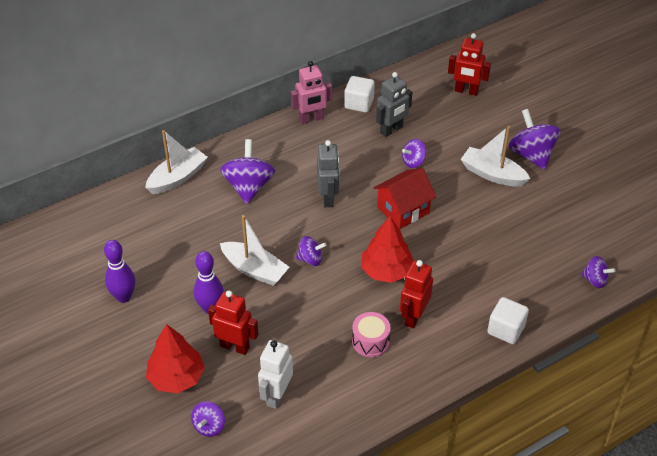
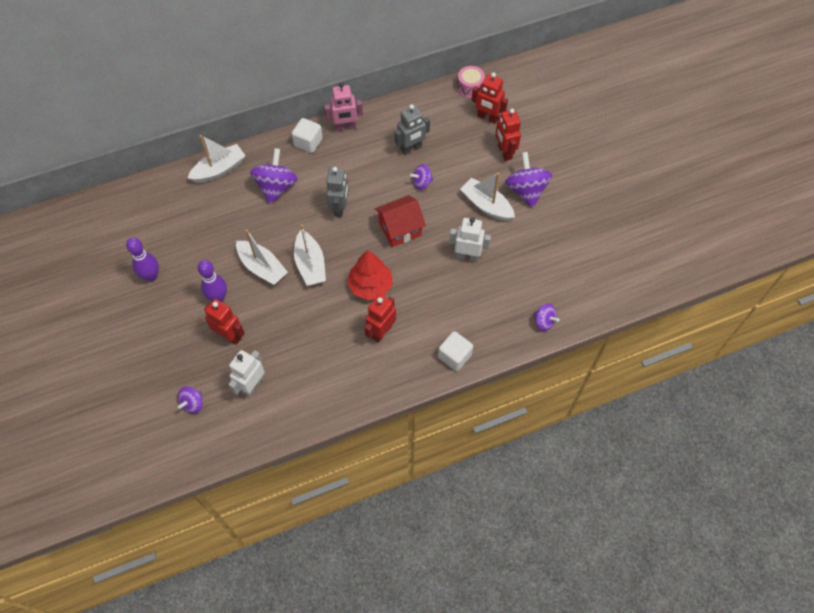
camera: 10 degrees right, 15 degrees up
(176, 377) = (177, 356): red tree -> none
(310, 259) = (310, 265): purple spinning top -> white boat
(359, 103) = (390, 117): white cube -> white cube (308, 142)
(370, 342) = (340, 349): pink drum -> pink drum (470, 88)
(487, 226) = (467, 256): none -> white robot
(495, 121) = (504, 152): none -> red robot

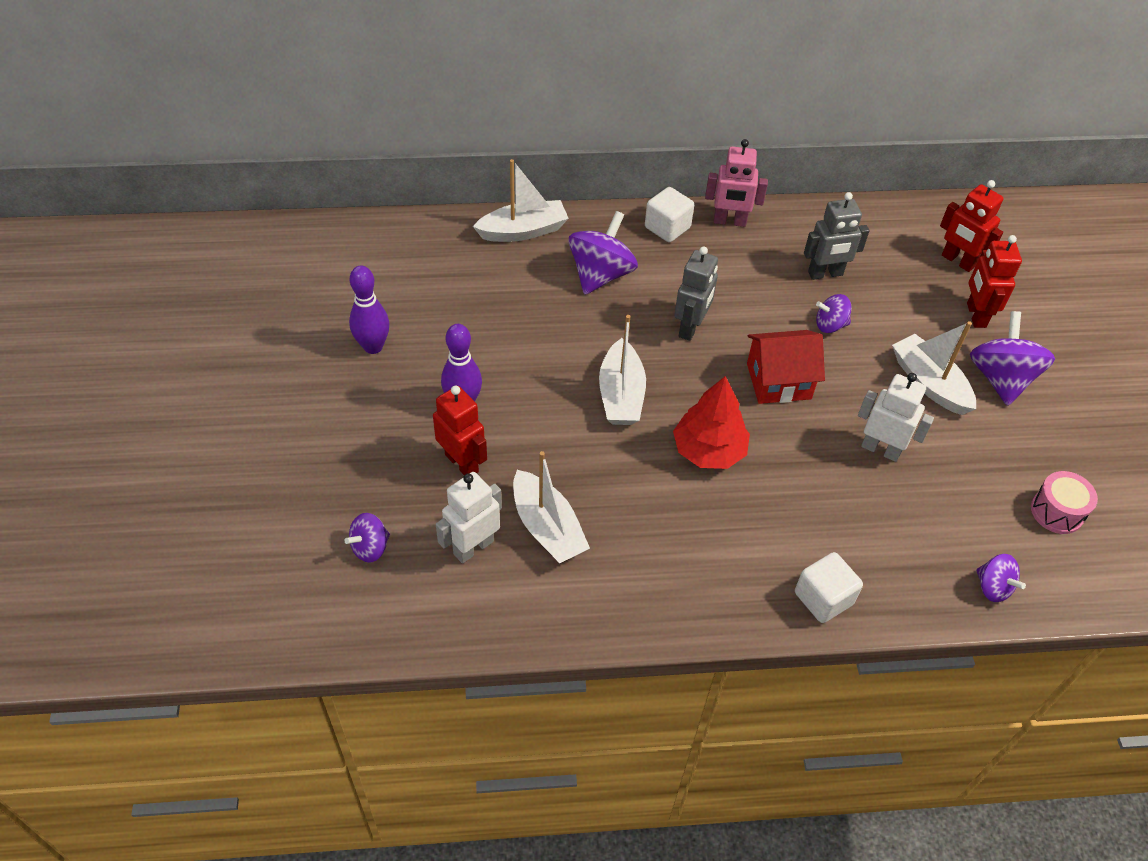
camera: 15 degrees right, 10 degrees down
(262, 267) = (544, 379): white boat -> white boat (547, 528)
(381, 332) = (708, 525): red robot -> none
(470, 88) = (938, 215): pink drum -> pink drum (1057, 512)

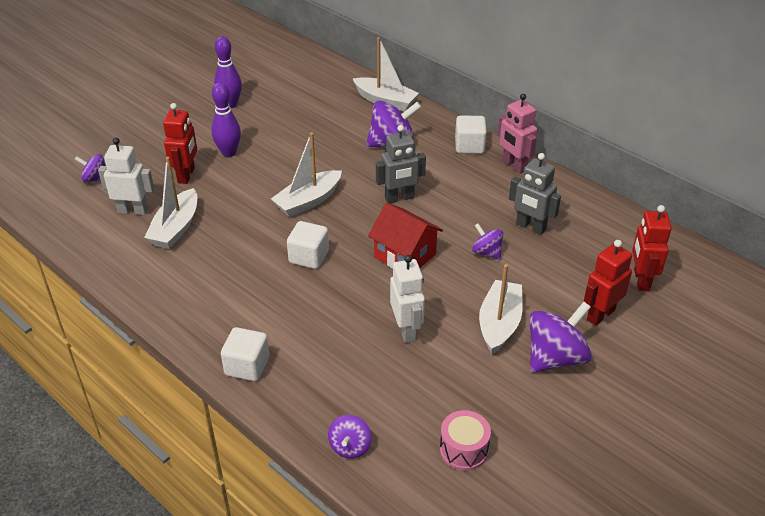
camera: 50 degrees right, 10 degrees down
(709, 450) = (309, 257): red tree -> white cube

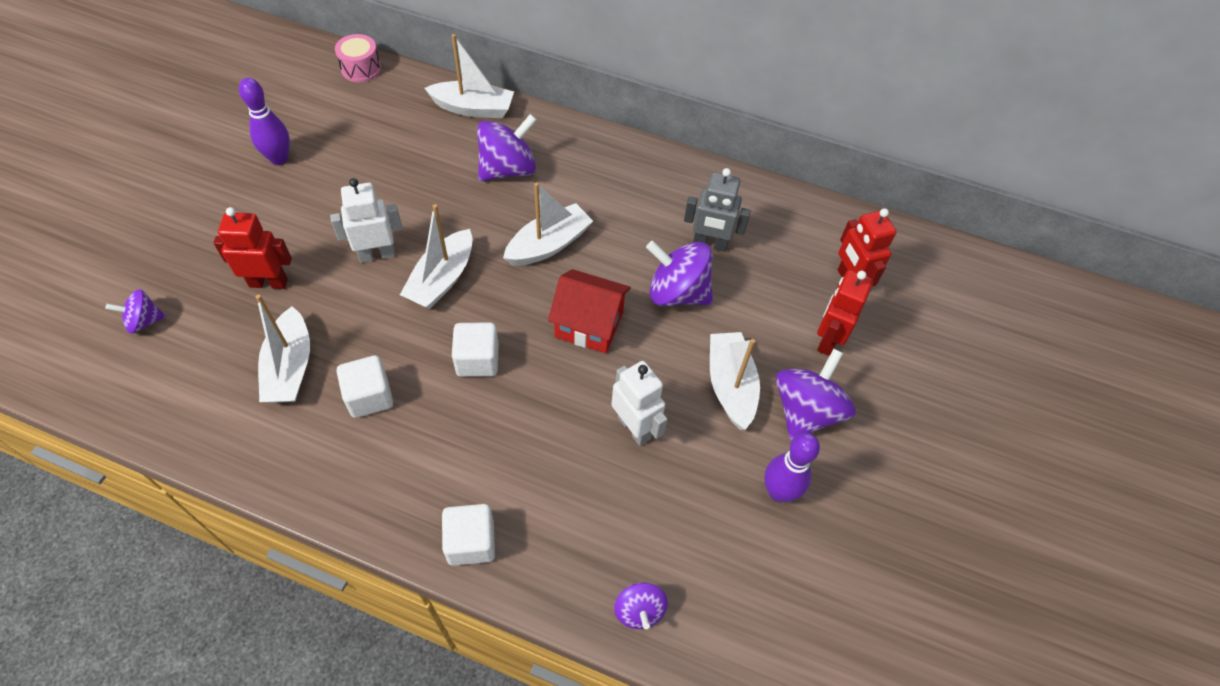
camera: 25 degrees left, 15 degrees up
(133, 210) = (220, 357): white robot -> white robot (377, 254)
(186, 175) = (268, 282): red robot -> red robot turned 75 degrees counterclockwise
(229, 152) = (309, 233): purple bowling pin -> purple bowling pin (778, 492)
(399, 198) = (548, 245): grey robot -> white boat
(463, 449) = (762, 567): pink drum -> pink drum (361, 69)
(469, 146) = (597, 150): white cube -> white cube (369, 397)
(486, 252) = (677, 293): purple spinning top -> purple spinning top, size x1.82
(514, 165) = (658, 164): pink robot -> none

